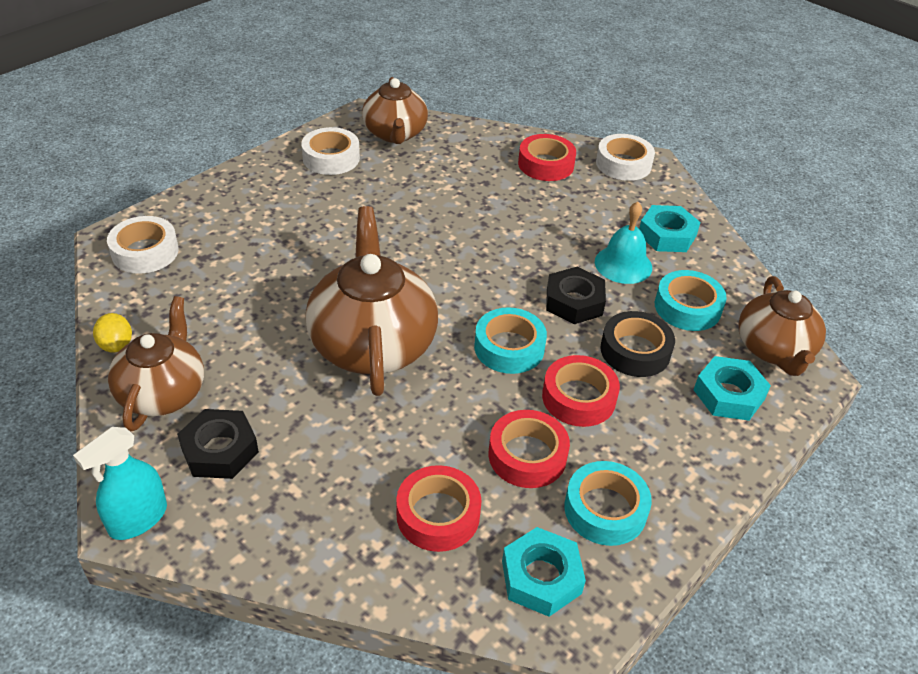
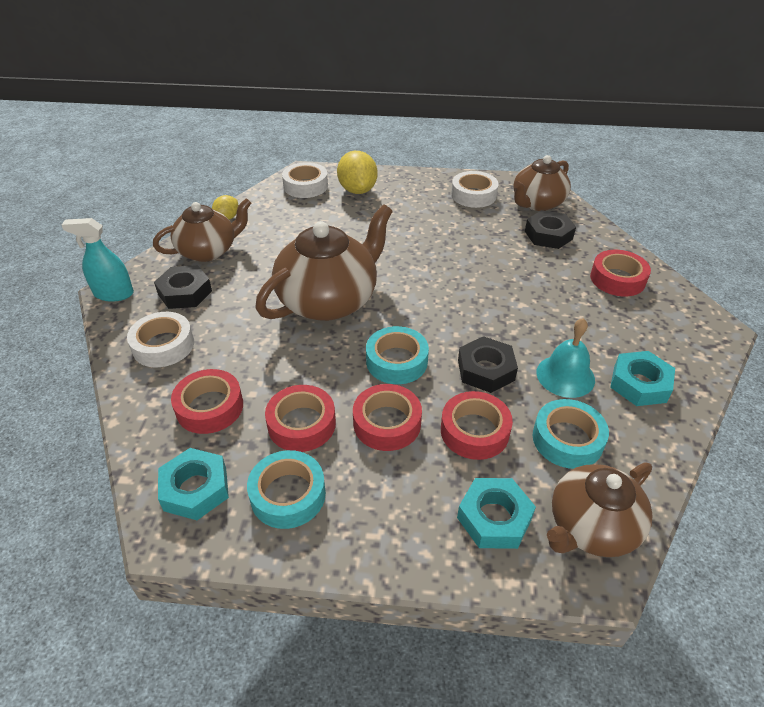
camera: 55 degrees right, 0 degrees up
(211, 221) = (357, 190): none -> yellow lemon
(447, 158) = (548, 235): none -> black nut
(623, 164) = (687, 316): white tape -> white tape (163, 345)
(635, 351) = (474, 431): black tape -> red tape

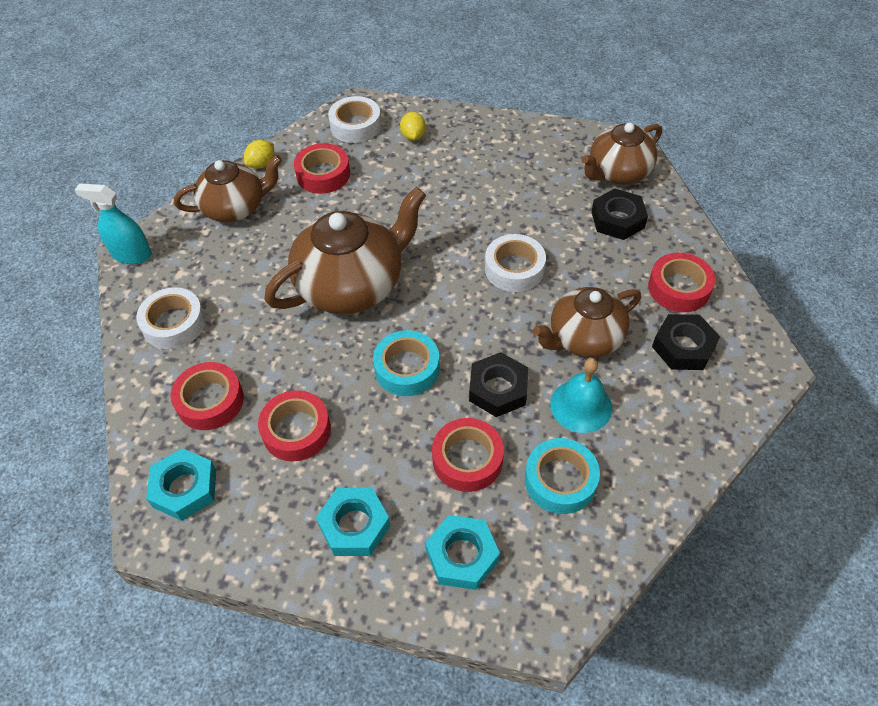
camera: 10 degrees right, 10 degrees up
(185, 292) = (204, 260): black nut -> black nut (683, 347)
(288, 495) = (270, 505): turquoise tape -> none
(357, 190) = (413, 136): yellow lemon -> yellow lemon, size x0.56
(387, 423) = (381, 439): red tape -> red tape (323, 174)
(473, 195) = (546, 154): white tape -> white tape (514, 269)
(591, 527) = (555, 578): brown teapot -> brown teapot (584, 338)
(639, 384) = (658, 424): turquoise nut -> turquoise nut (354, 525)

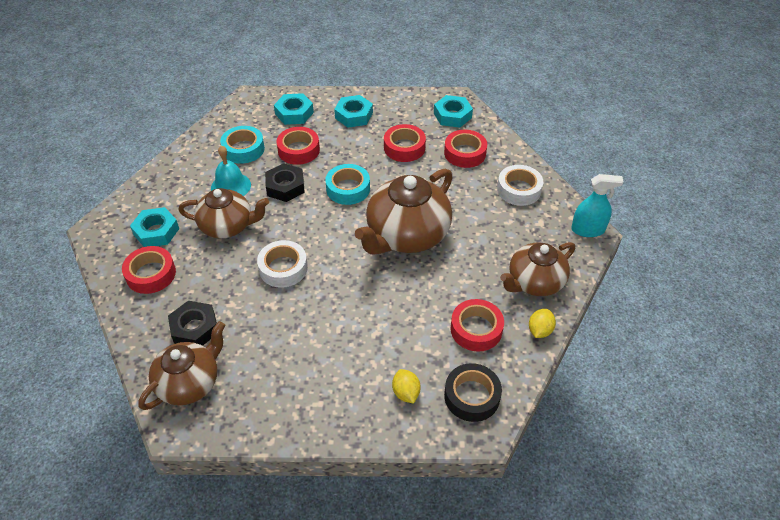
camera: 165 degrees right, 5 degrees down
(355, 126) = (471, 396): white tape -> black tape
(584, 338) = (227, 226): brown teapot -> brown teapot turned 45 degrees clockwise
(683, 347) = (156, 231): black nut -> turquoise nut

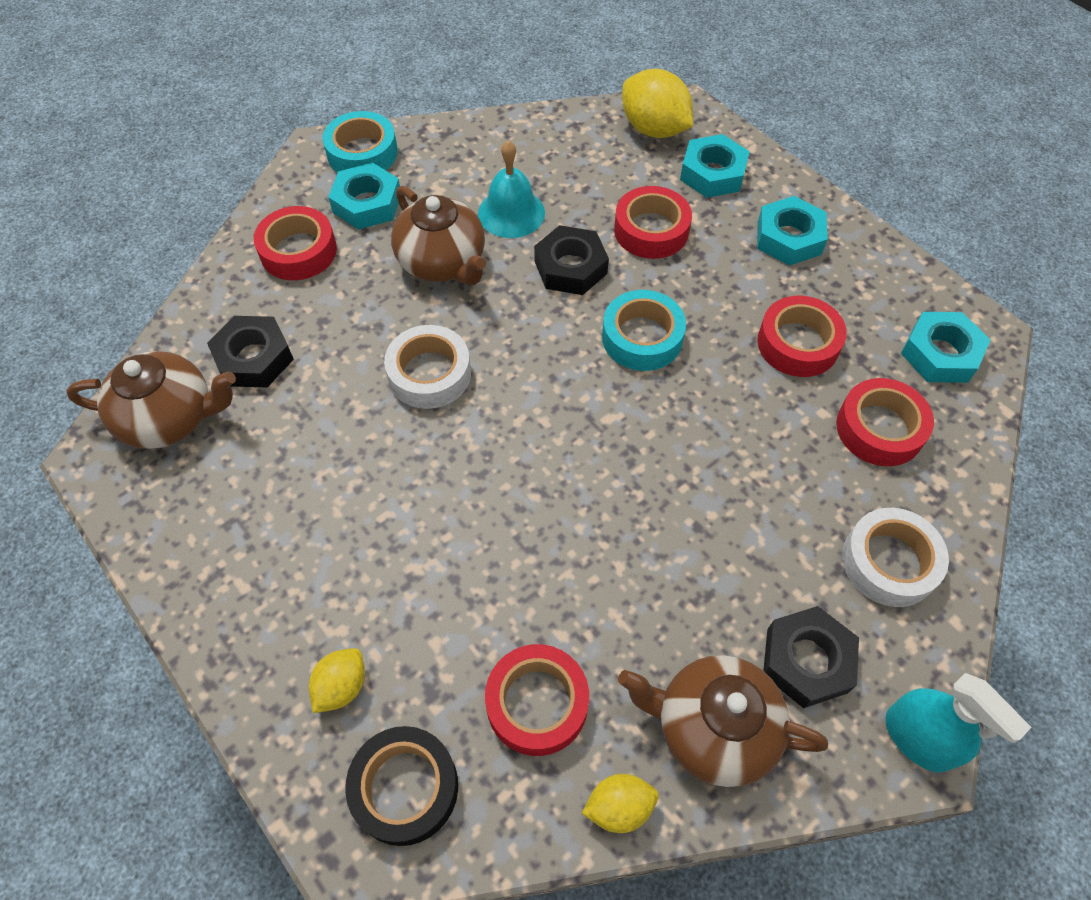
camera: 50 degrees right, 10 degrees up
(243, 149) = (587, 175): turquoise tape -> turquoise tape (362, 153)
(247, 113) = (654, 129): none -> yellow lemon
(406, 235) = (630, 474): brown teapot -> none
(534, 238) = (807, 660): none -> black nut

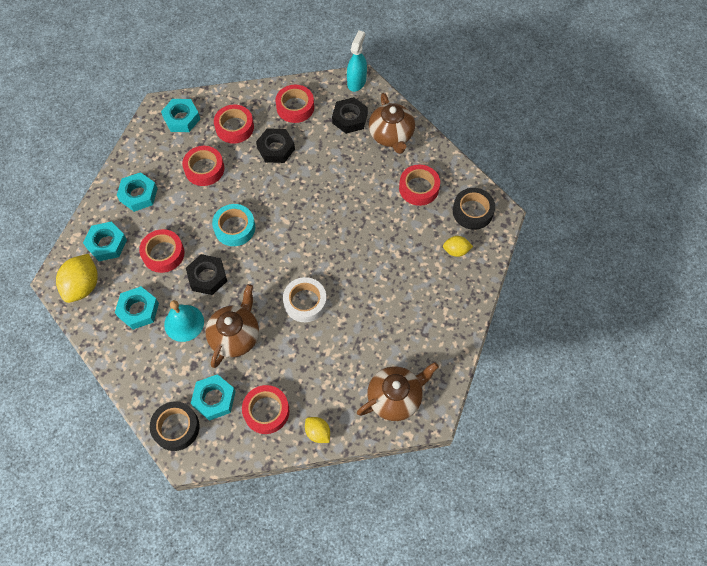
camera: 120 degrees left, 5 degrees up
(170, 418) = (395, 397): brown teapot -> brown teapot turned 90 degrees clockwise
(254, 358) = (342, 384): black nut -> black nut (276, 148)
(362, 153) = (176, 428): turquoise tape -> black tape
(571, 172) = (138, 310): none -> turquoise nut
(619, 807) = (434, 150): yellow lemon -> yellow lemon (318, 432)
(889, 562) = (295, 107): white tape -> red tape

